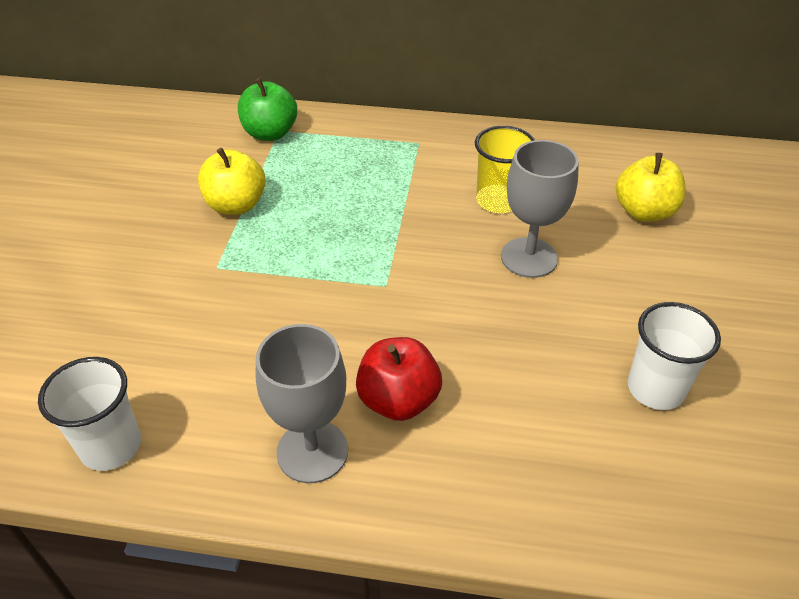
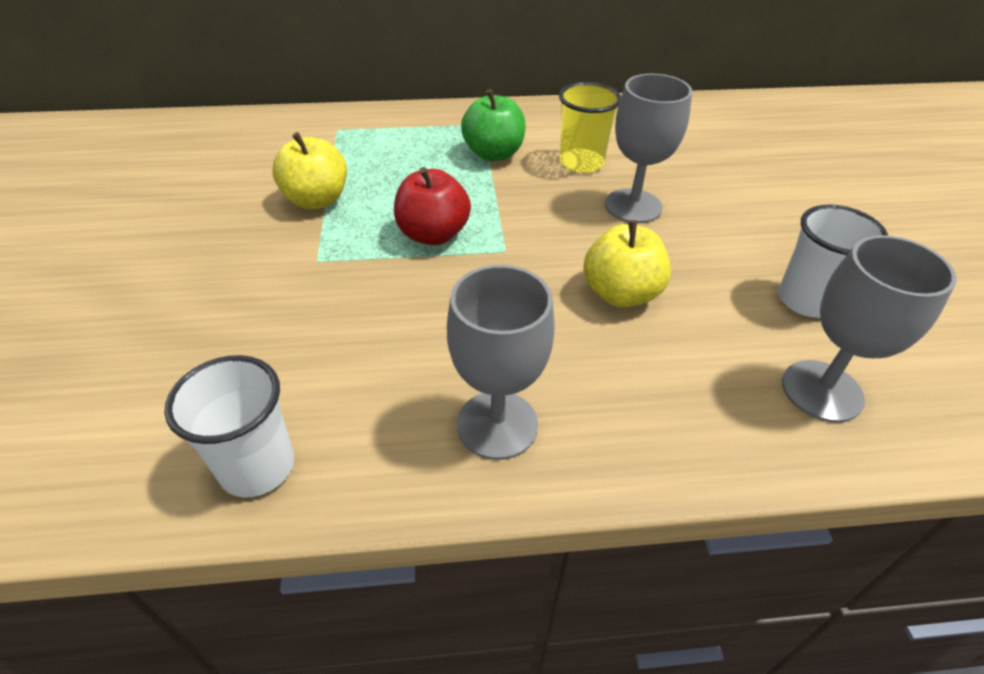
camera: 15 degrees left, 0 degrees up
(270, 133) = (328, 132): green apple -> green apple (493, 154)
(398, 400) = (566, 355): red apple -> red apple (433, 234)
(622, 482) = (822, 391): none -> grey goblet
(644, 212) = (717, 155): yellow apple -> yellow apple (621, 294)

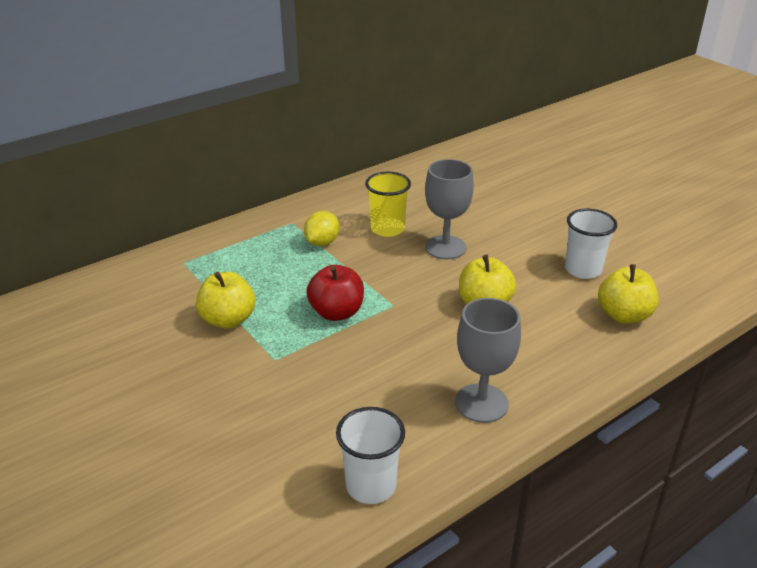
camera: 30 degrees left, 10 degrees down
(493, 154) = (322, 242): green apple -> yellow lemon
(822, 391) = (623, 315): grey goblet -> yellow apple

